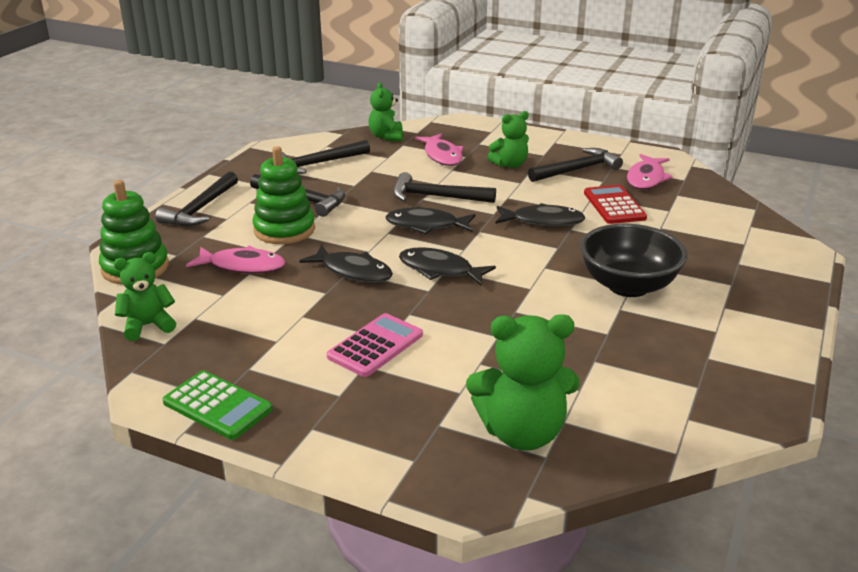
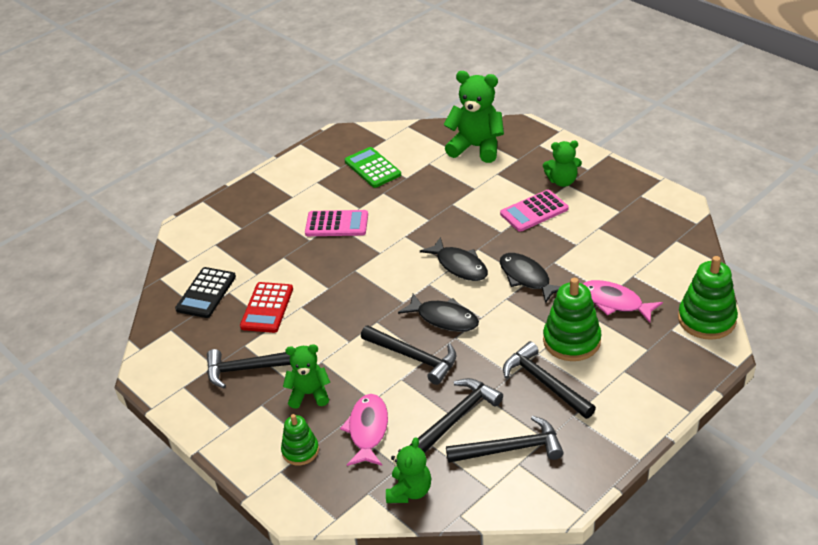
camera: 155 degrees left, 10 degrees up
(148, 326) = (689, 257): green teddy bear -> green teddy bear (562, 181)
(200, 209) = (650, 392): black hammer -> black hammer (457, 417)
(217, 406) = (641, 191): green calculator -> green calculator (372, 168)
(486, 140) = (300, 451): none -> green stacking toy
(543, 221) = (342, 302): black fish -> none
(628, 286) = (337, 224): black bowl -> pink calculator
(646, 178) = (202, 339): pink fish -> none
(690, 206) = (206, 293): none -> black calculator

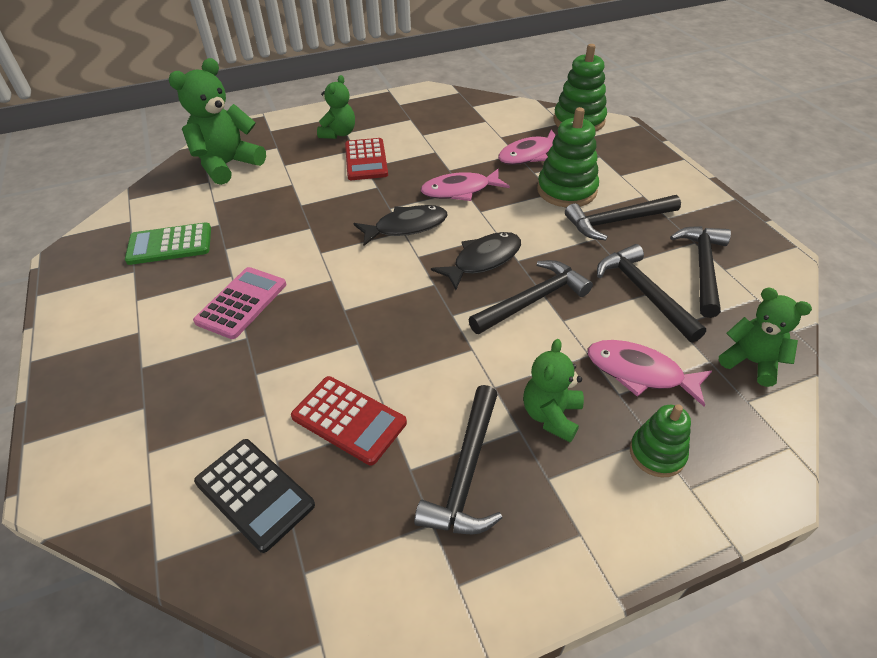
camera: 70 degrees left, 5 degrees up
(526, 278) = (460, 191): black fish -> pink fish
(534, 211) = (366, 160): pink calculator -> red calculator

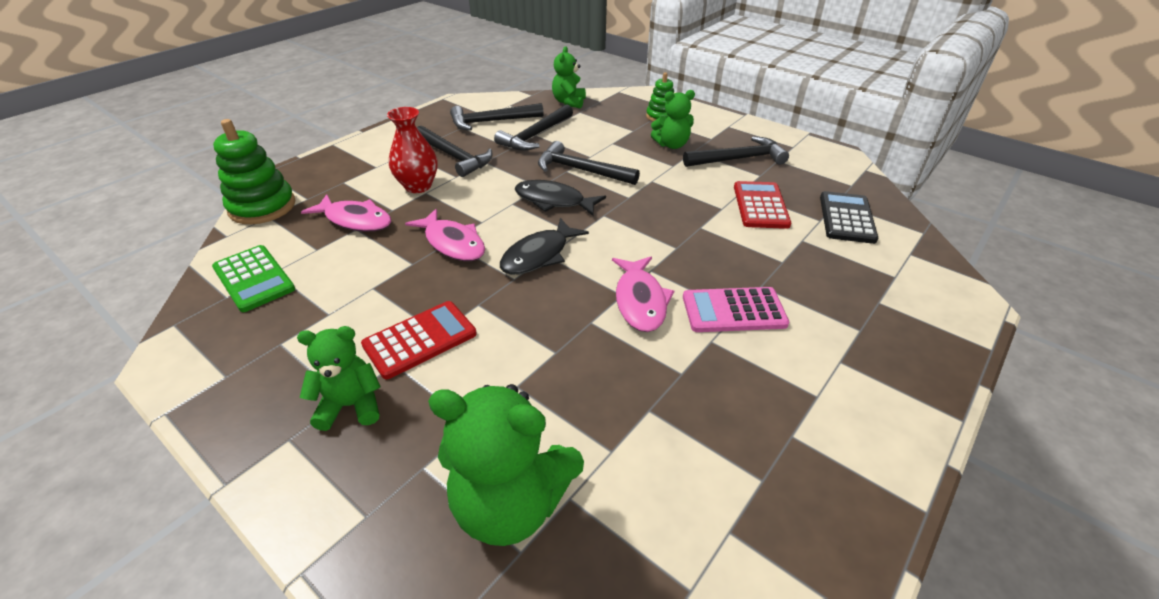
camera: 120 degrees left, 5 degrees down
(170, 245) = (724, 433): green calculator -> green calculator (254, 278)
(406, 227) = (539, 255): black fish -> black fish turned 90 degrees counterclockwise
(566, 190) = (418, 186): green stacking toy -> red vase
(639, 372) = (610, 127): pink fish -> pink fish (640, 301)

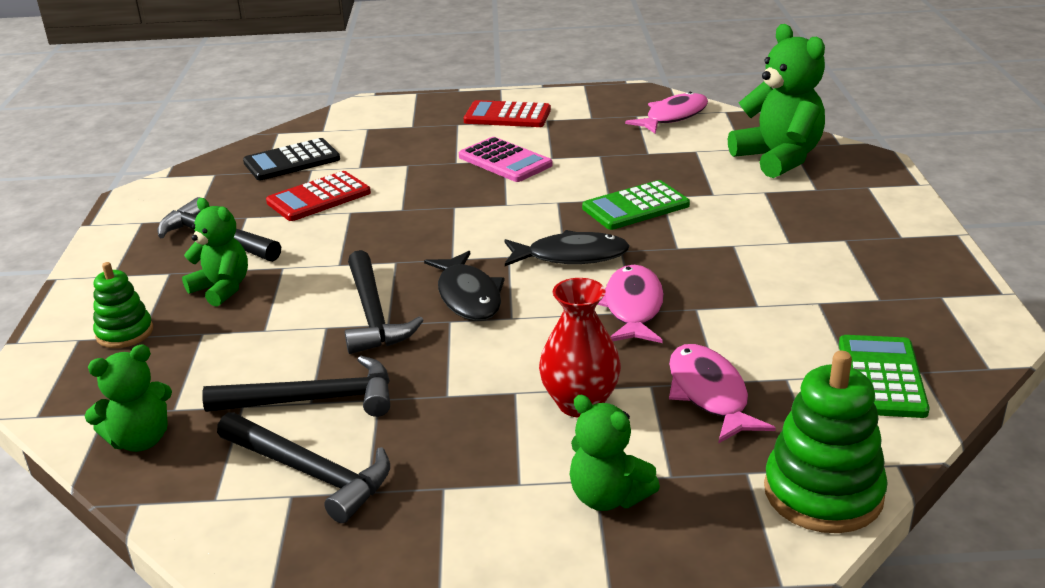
camera: 130 degrees left, 10 degrees down
(351, 405) = (843, 234): green teddy bear -> green teddy bear (608, 497)
(420, 339) = (753, 247): red calculator -> red calculator (507, 116)
(454, 157) = (470, 428): black hammer -> none
(559, 326) = (636, 207): none -> green calculator
(640, 301) = (553, 192): pink fish -> pink fish (673, 116)

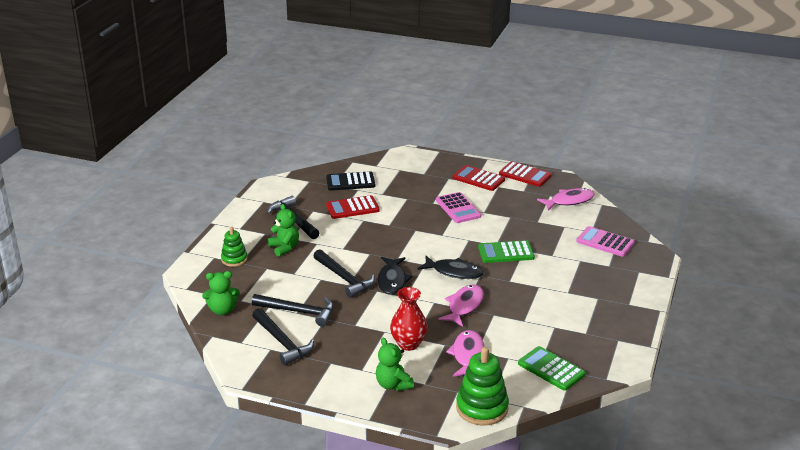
camera: 20 degrees right, 0 degrees up
(373, 315) = (344, 278): black hammer -> black hammer turned 45 degrees counterclockwise
(576, 97) = (525, 175): none -> red calculator
(778, 158) = (605, 242): green teddy bear -> pink calculator
(881, 377) = (551, 369): green calculator -> green calculator turned 75 degrees counterclockwise

